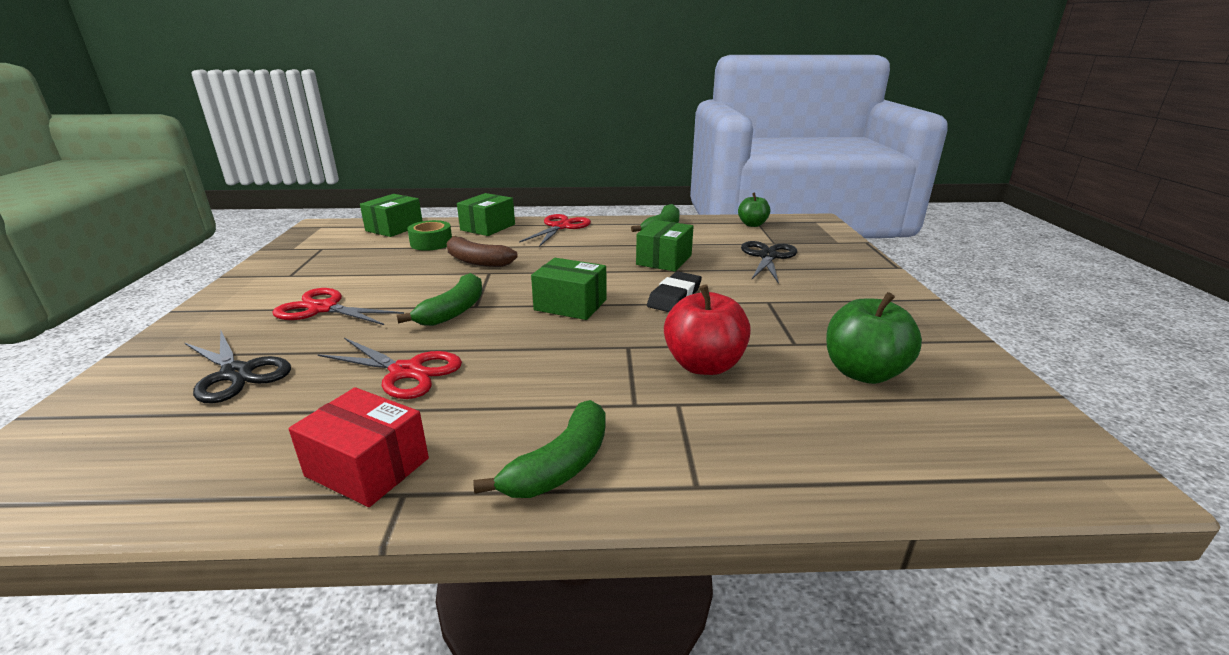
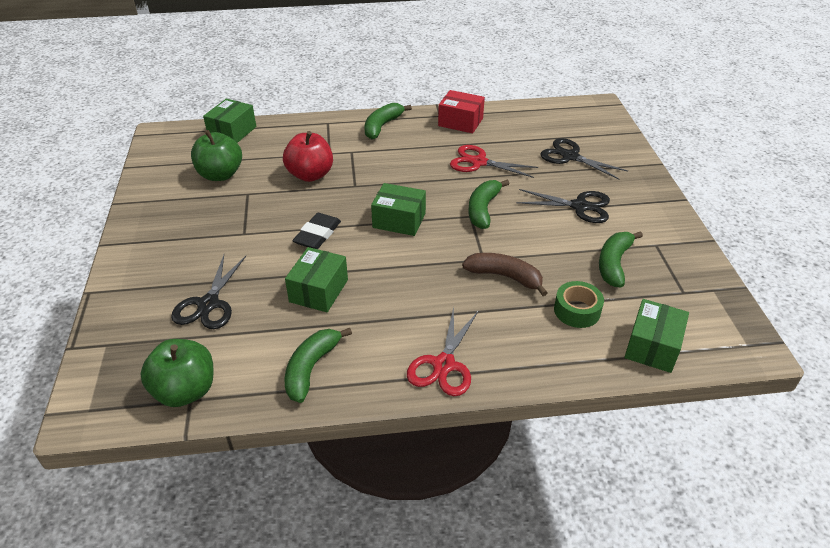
camera: 175 degrees right, 15 degrees up
(323, 309) = (579, 206): red scissors -> black scissors
(357, 265) = (614, 264): none -> green banana
(488, 227) = (537, 357): green box -> green box (232, 132)
(752, 224) = (185, 391): green apple -> green apple, size x1.59

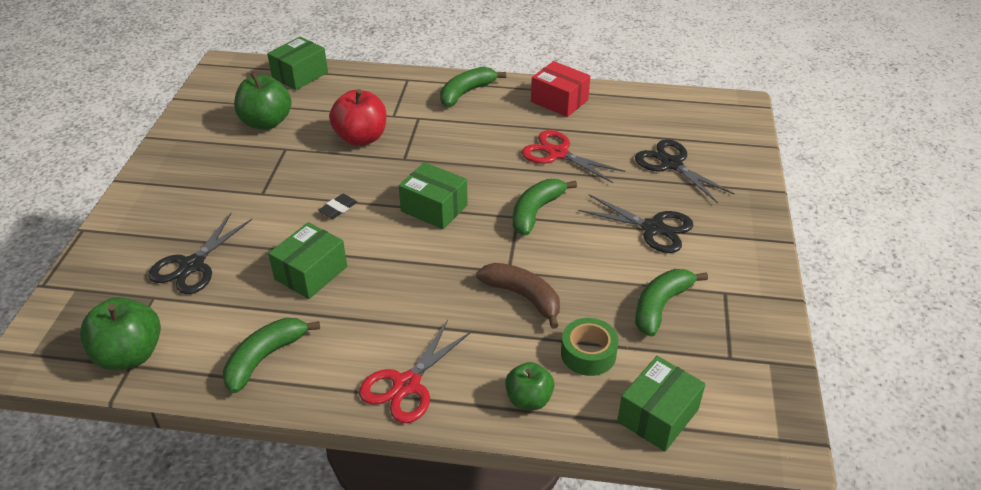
camera: 15 degrees right, 0 degrees up
(317, 234) = (338, 208): black eraser -> black eraser, size x0.60
(548, 355) = (528, 399): none -> green apple

